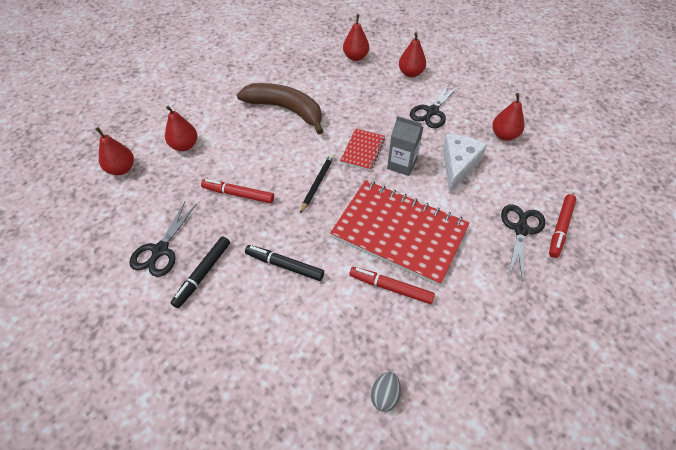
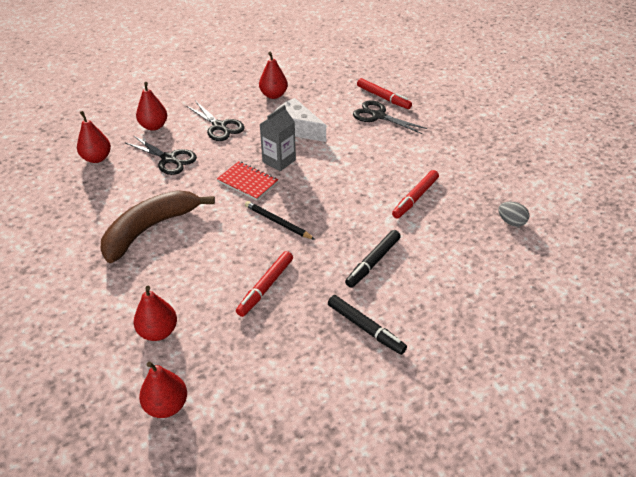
camera: 75 degrees left, 10 degrees down
(160, 250) = (322, 365): black scissors -> black scissors (169, 159)
(399, 232) = (359, 180): red notebook -> none

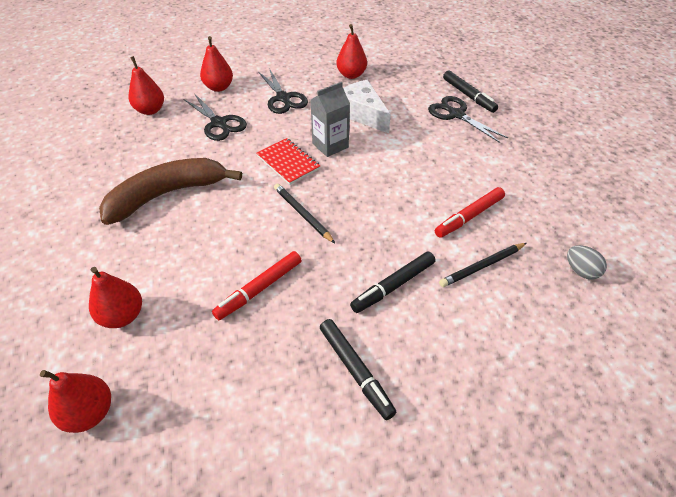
camera: 15 degrees right, 5 degrees up
(383, 98) = (468, 96): red marker -> black marker
(437, 233) = (482, 266): none -> black pencil

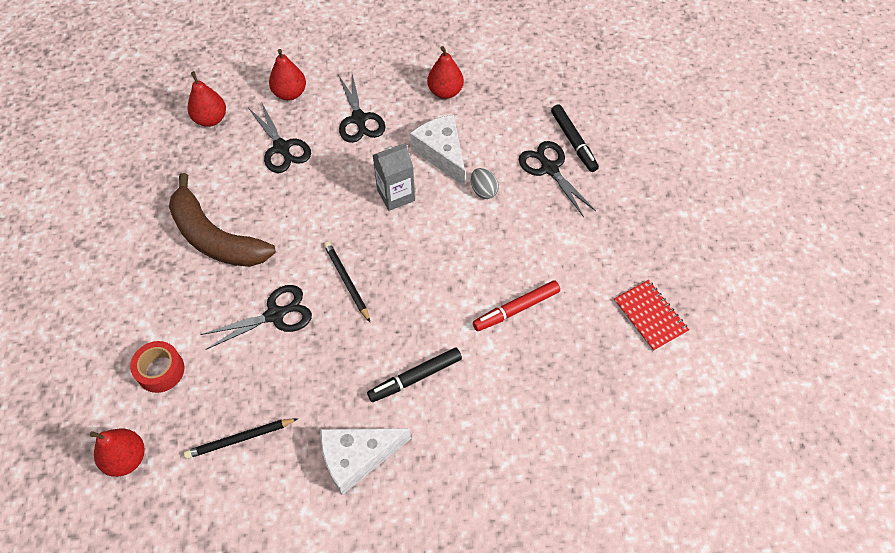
camera: 10 degrees right, 10 degrees up
(122, 316) = (160, 370): red pear -> red tape
(167, 194) = (215, 238): brown banana -> brown banana turned 120 degrees counterclockwise
(238, 250) = (275, 315): none -> black scissors
(259, 289) = (288, 361): red marker -> none
(288, 162) = (346, 212): red notebook -> red notebook (650, 316)
(355, 370) = (357, 458): black marker -> white cheese
(482, 266) = (509, 369): black pencil -> black pencil (240, 439)
(580, 271) = (606, 389): grey egg -> grey egg (483, 191)

